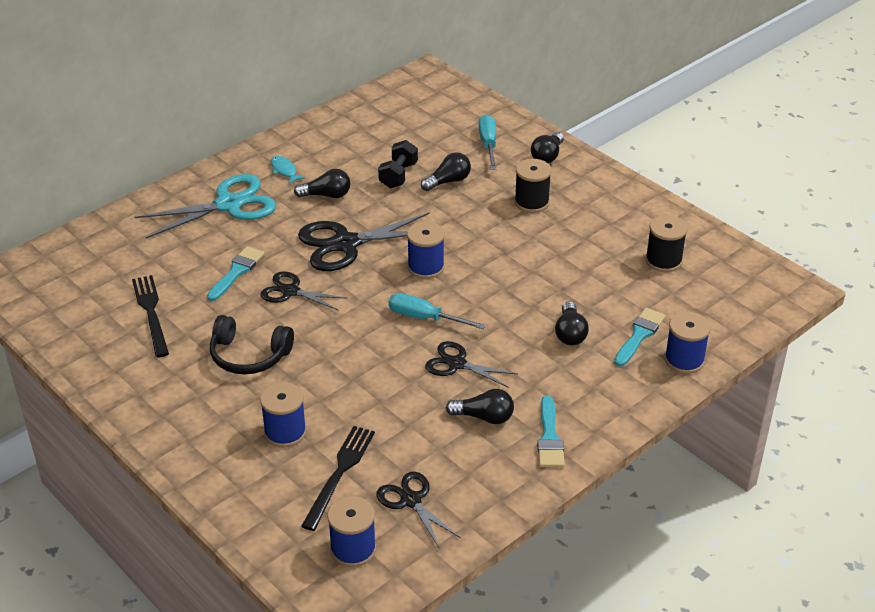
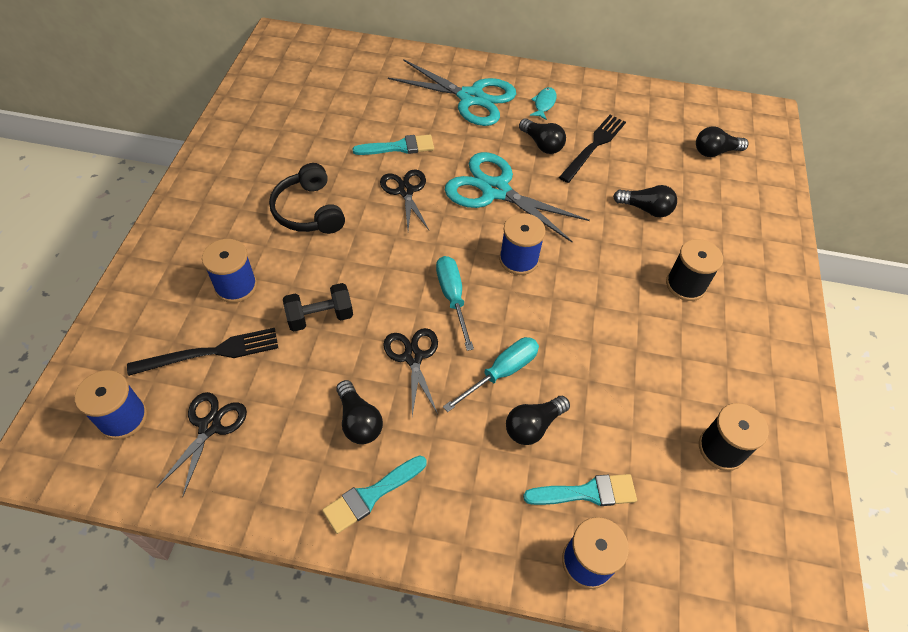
camera: 50 degrees right, 15 degrees up
(151, 313) = (311, 129): black fork -> black fork (594, 146)
(345, 244) = (495, 190): black scissors -> turquoise scissors
(398, 175) = (615, 172): black dumbbell -> black dumbbell (320, 317)
(488, 144) = (727, 207): turquoise screwdriver -> turquoise screwdriver (501, 372)
(547, 156) = (763, 259): black light bulb -> black light bulb (715, 152)

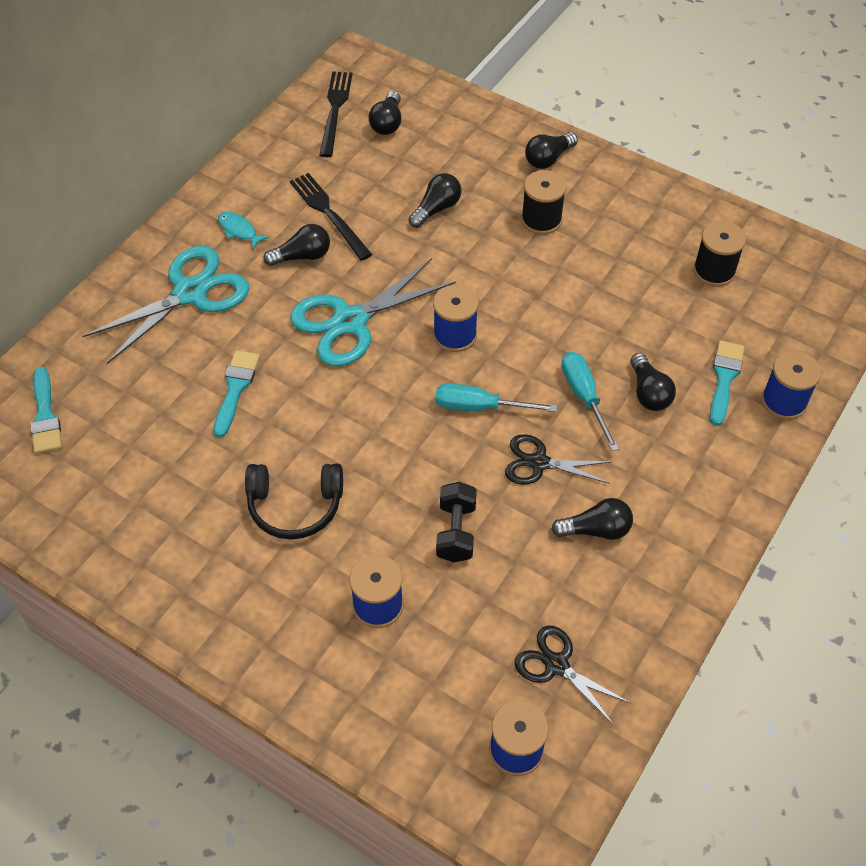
camera: 65 degrees left, 0 degrees up
(210, 352) = (462, 648): black fork -> black fork (335, 110)
(371, 495) = (677, 540): turquoise brush -> turquoise brush (45, 416)
(405, 191) = (310, 403): black scissors -> none
(762, 270) = (548, 159): none -> black light bulb

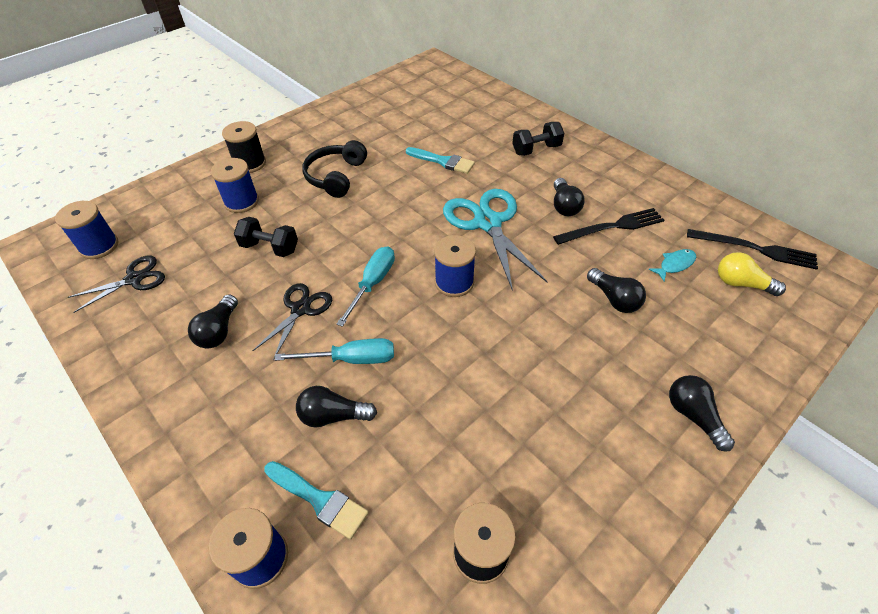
camera: 105 degrees right, 5 degrees down
(45, 416) = (450, 92): turquoise brush -> none
(190, 293) = (536, 150): turquoise scissors -> black dumbbell
(239, 230) = (597, 177): turquoise fish -> turquoise fish (674, 264)
(387, 123) = (741, 284): black light bulb -> yellow light bulb
(541, 220) = (591, 383): black spool -> black spool (250, 163)

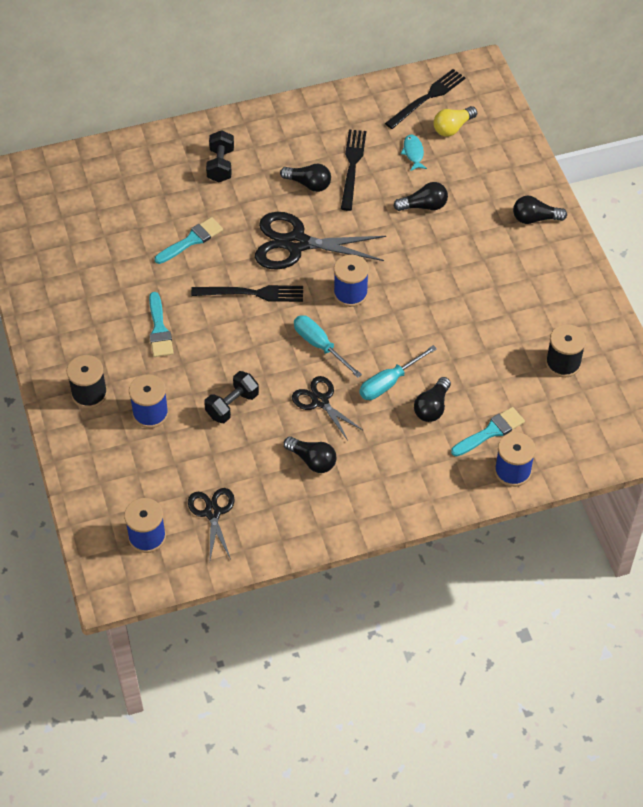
camera: 65 degrees left, 5 degrees up
(336, 176) = (159, 329): black headphones -> turquoise brush
(351, 359) = (389, 382): turquoise screwdriver -> turquoise screwdriver turned 150 degrees counterclockwise
(409, 215) = (252, 293): none -> black fork
(488, 223) = (296, 243): turquoise scissors -> black scissors

